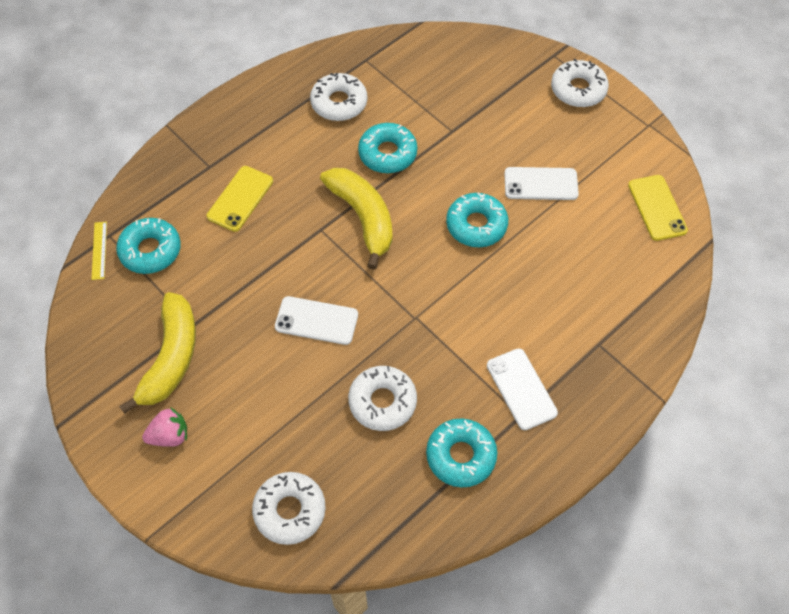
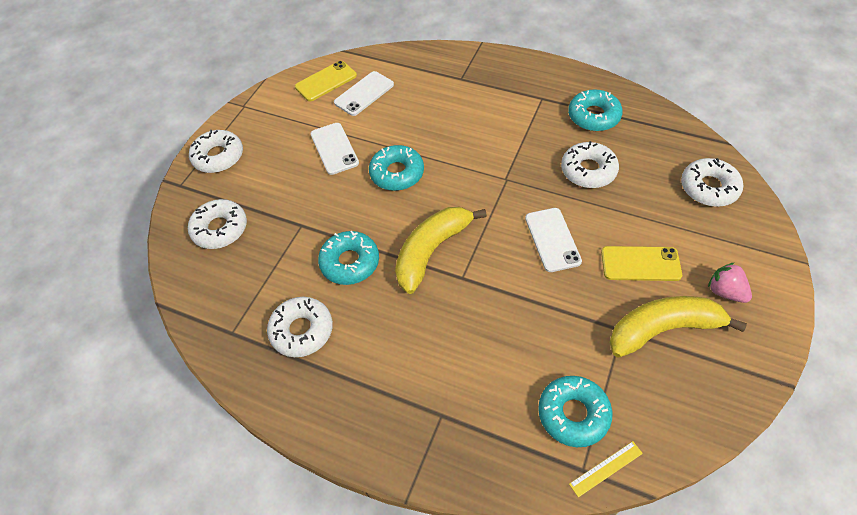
camera: 110 degrees left, 5 degrees down
(240, 198) = (465, 362): yellow phone -> yellow phone (640, 264)
(481, 73) = (220, 229): none -> white donut
(521, 389) = (522, 104): white phone -> white phone (364, 93)

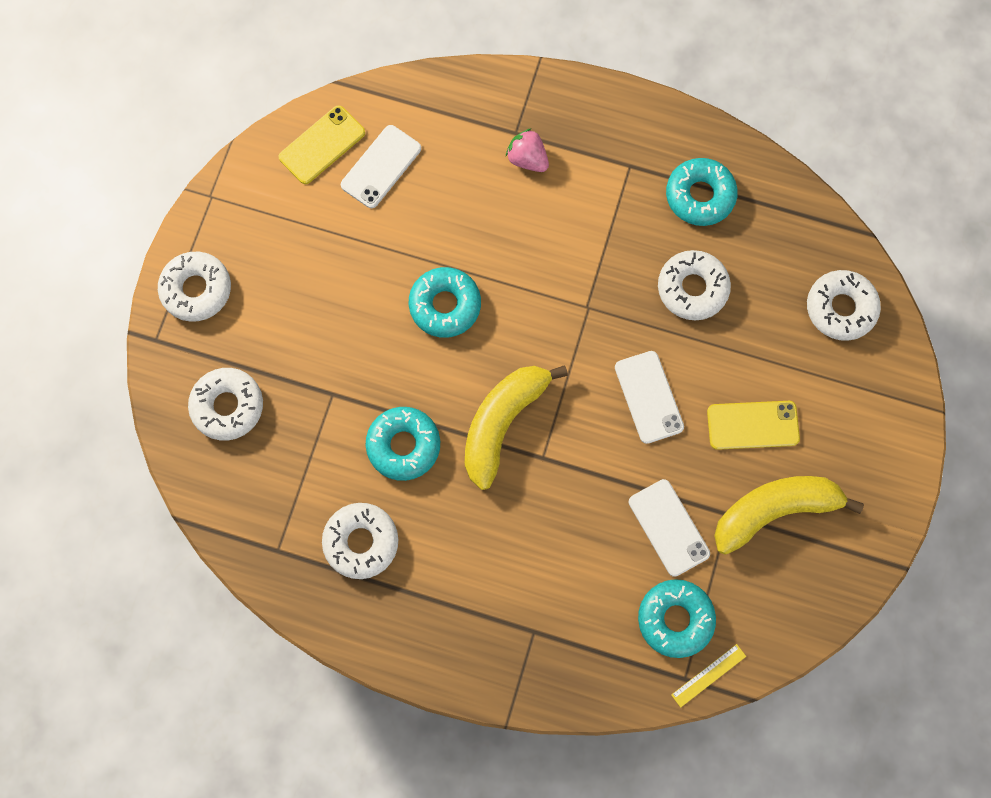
camera: 10 degrees left, 20 degrees up
(334, 148) = (354, 268): white phone -> white phone (668, 527)
(725, 292) = (846, 457): pink strawberry -> pink strawberry (527, 159)

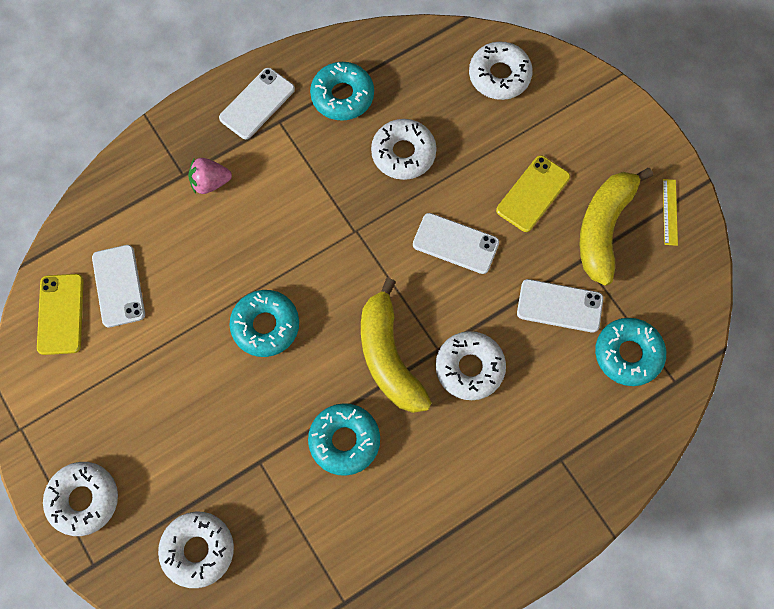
camera: 50 degrees left, 5 degrees down
(361, 542) = (391, 532): white donut -> white donut (469, 368)
(630, 135) = (257, 104): none -> white phone
(708, 675) = (685, 364): yellow ruler -> yellow ruler (670, 212)

